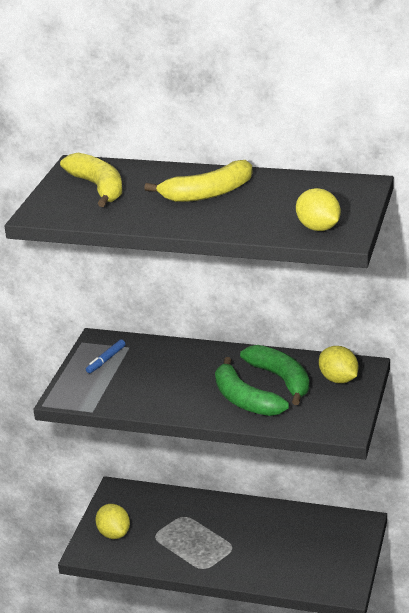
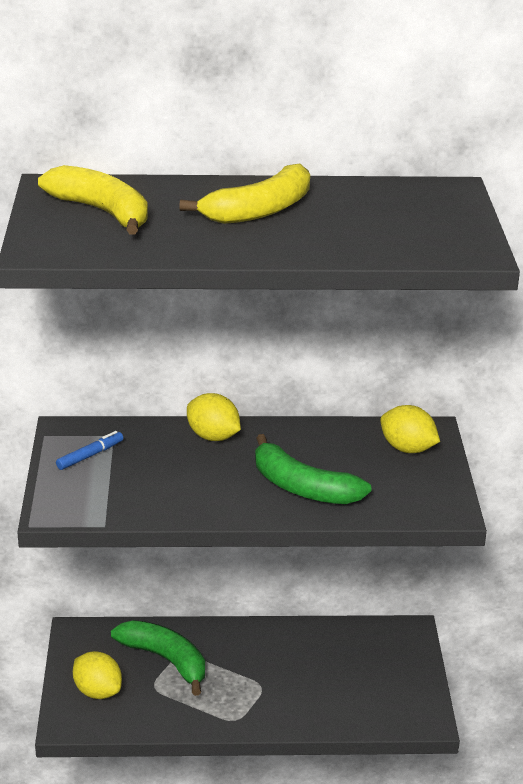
camera: 20 degrees left, 0 degrees up
(106, 360) = (90, 455): blue marker -> blue marker turned 150 degrees counterclockwise
(281, 379) = (335, 456): green banana -> green banana (165, 660)
(318, 228) = (435, 244): yellow lemon -> yellow lemon (213, 437)

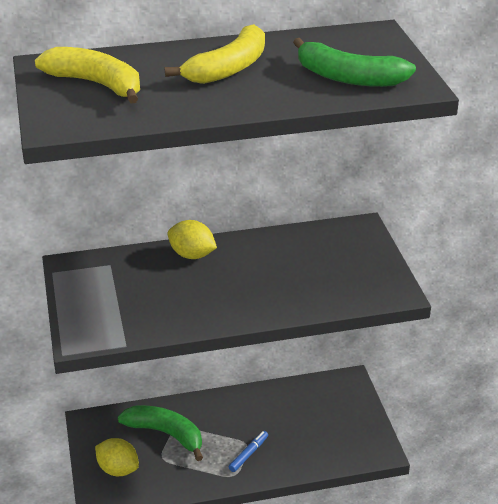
camera: 10 degrees left, 5 degrees up
(90, 455) = (96, 285): blue marker -> blue marker (248, 454)
(302, 487) = (277, 289): green banana -> green banana (348, 77)
(407, 449) = (349, 245): yellow lemon -> none

